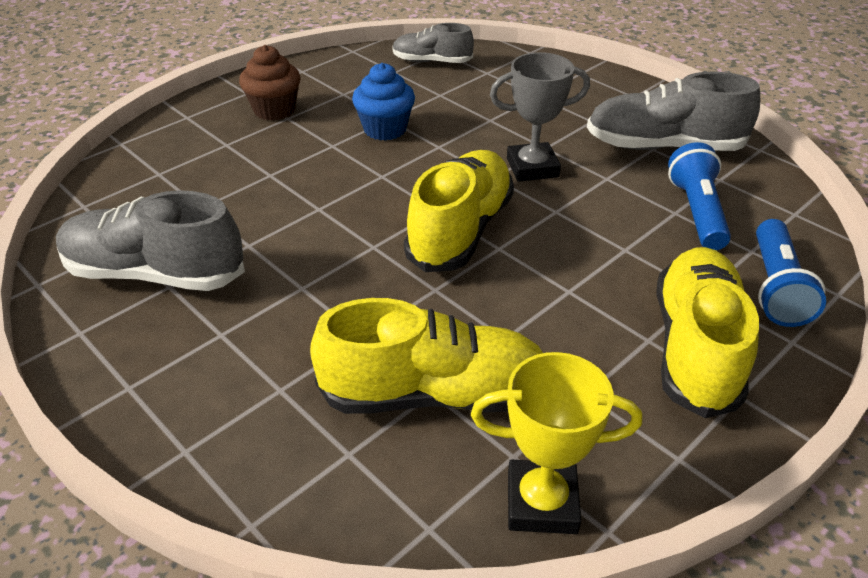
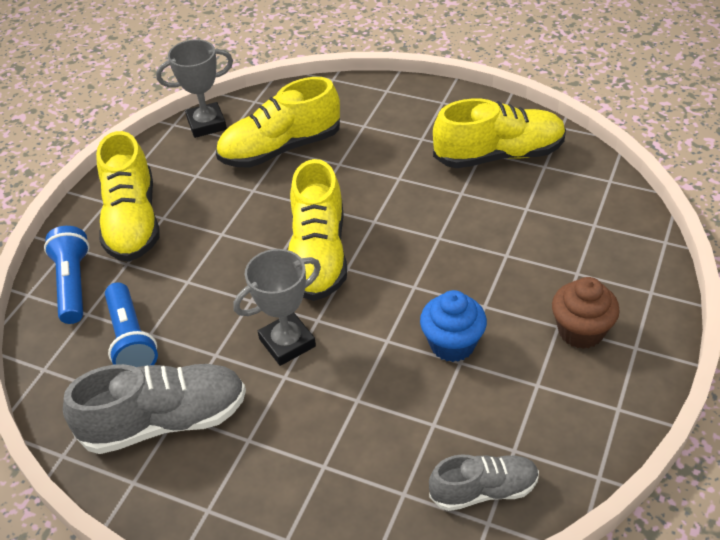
camera: 160 degrees right, 5 degrees up
(155, 274) = (499, 155): grey shoe -> yellow shoe
(542, 503) = (206, 124): yellow trophy -> grey trophy

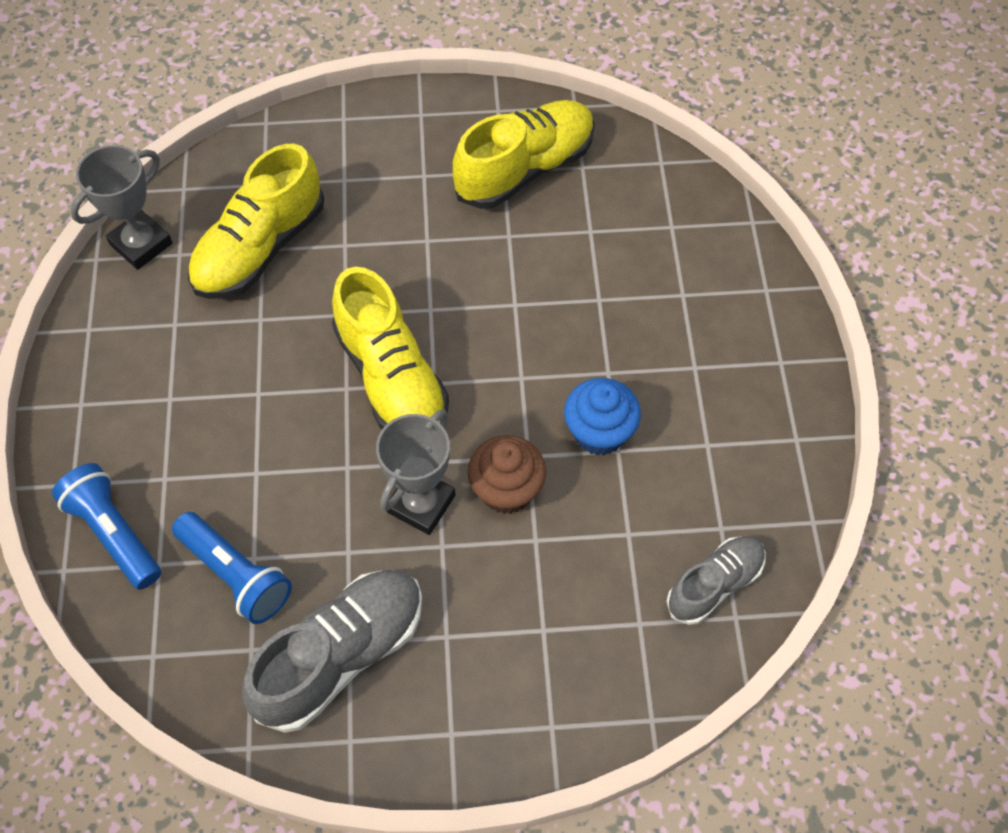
camera: 30 degrees left, 15 degrees up
(132, 221) = (134, 418): yellow shoe -> none
(580, 331) = (720, 364): brown cupcake -> brown cupcake (506, 490)

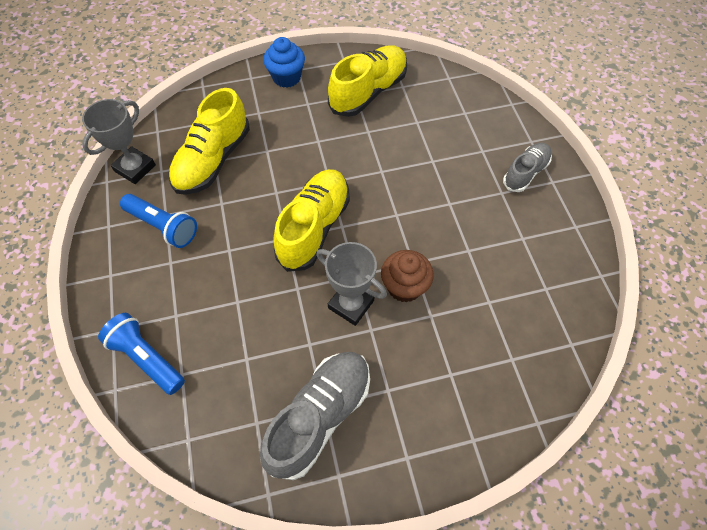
camera: 10 degrees left, 0 degrees up
(236, 575) = (236, 373): blue flashlight -> blue flashlight (163, 226)
(391, 378) = (314, 227): yellow shoe -> yellow shoe turned 120 degrees counterclockwise
(421, 503) = (351, 304): grey trophy -> grey trophy turned 75 degrees counterclockwise
(599, 432) = (454, 241): blue cupcake -> blue cupcake (286, 77)
(714, 584) = (552, 326): grey shoe -> grey shoe (525, 173)

